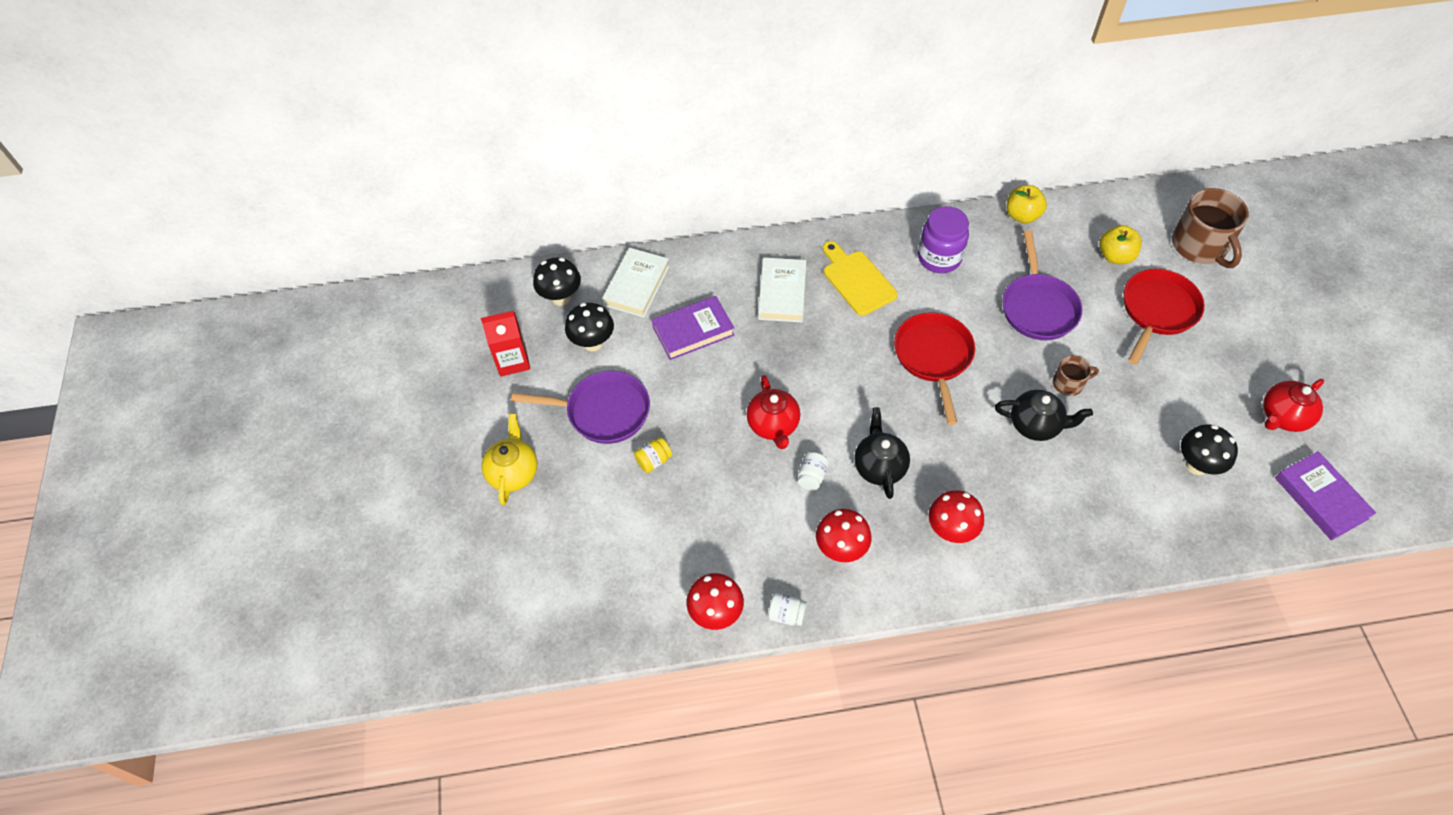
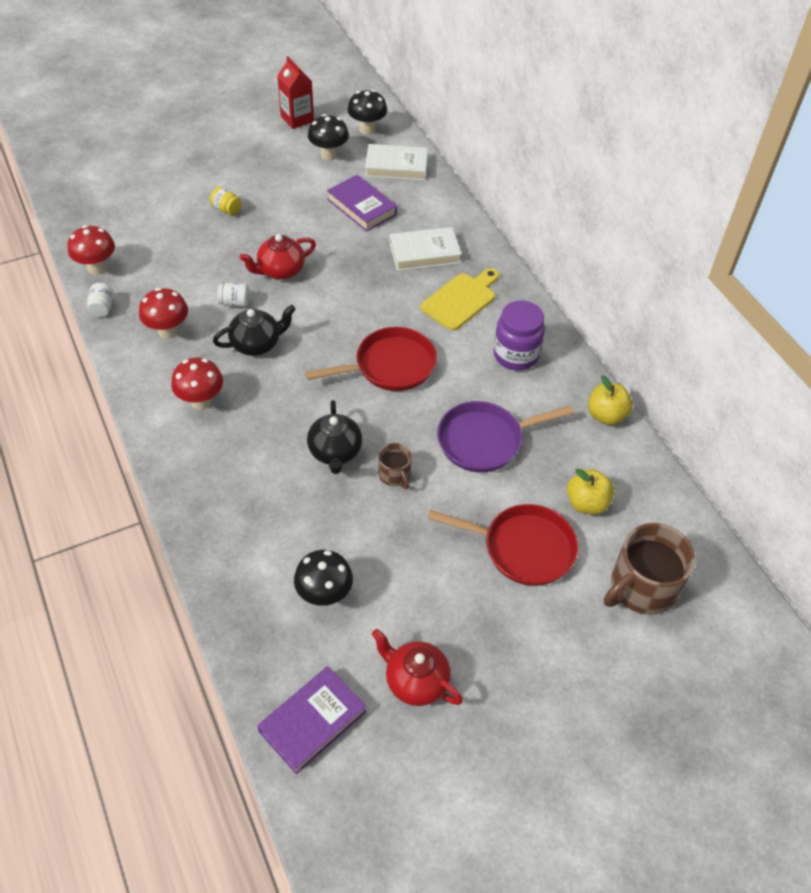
camera: 70 degrees right, 5 degrees down
(513, 472) = (198, 141): yellow teapot -> none
(602, 411) = (265, 173): purple pan -> none

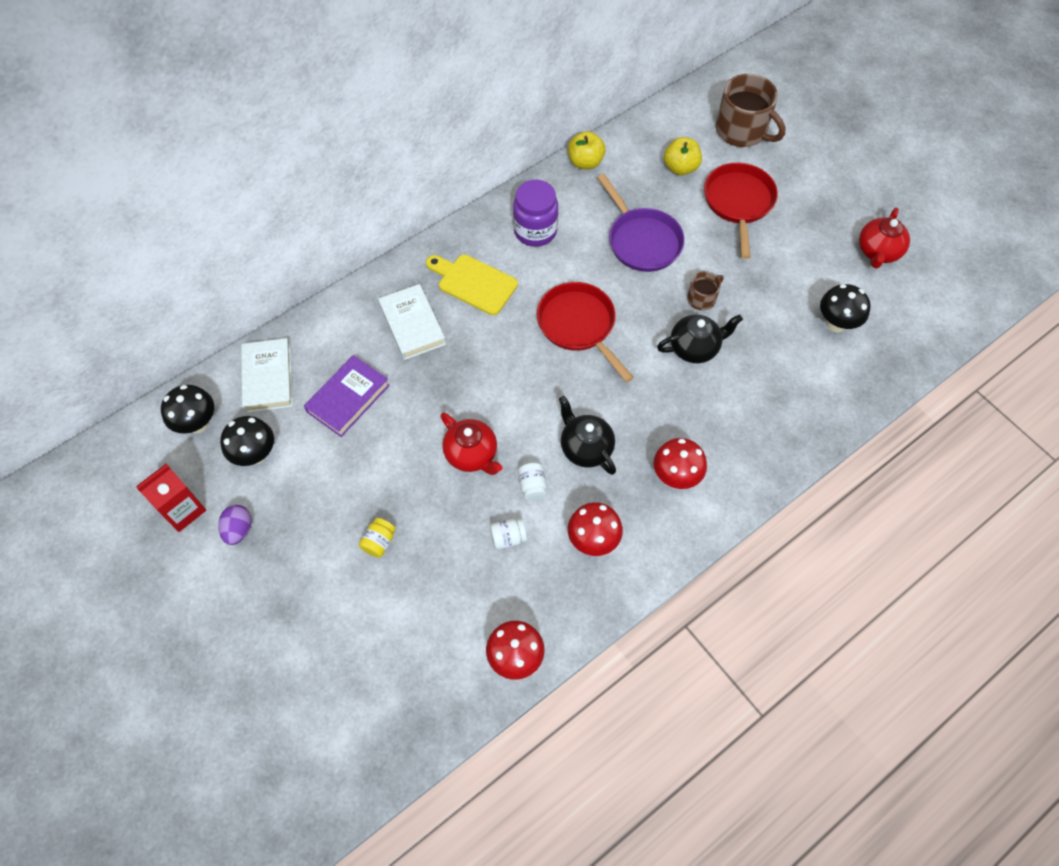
camera: 100 degrees left, 10 degrees up
(102, 308) = (578, 624): white jar -> white jar (508, 538)
(269, 143) = (239, 530): none -> purple egg
(312, 722) = (938, 308): purple book -> none

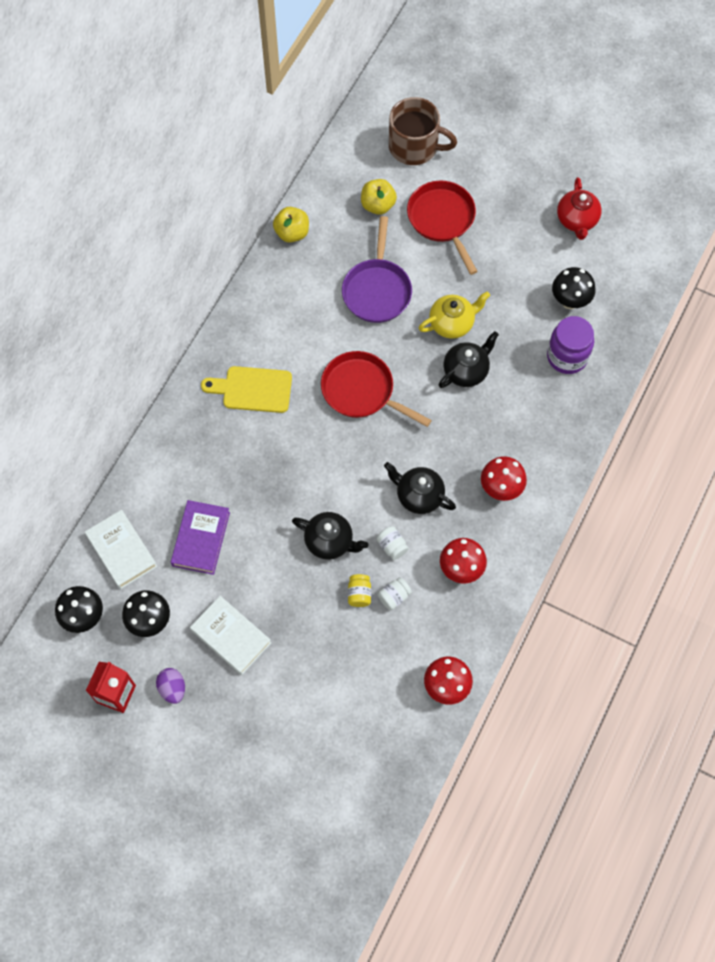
camera: 25 degrees left, 5 degrees up
(379, 542) = (293, 646): yellow jar -> yellow jar (359, 594)
(412, 325) = (220, 450): white book -> white book (231, 636)
(472, 454) = (330, 541): red teapot -> black teapot
(535, 231) = (281, 318): purple jar -> purple jar (567, 356)
(641, 240) = (377, 290): purple pan -> purple pan turned 60 degrees clockwise
(702, 298) = (452, 323): brown mug -> yellow teapot

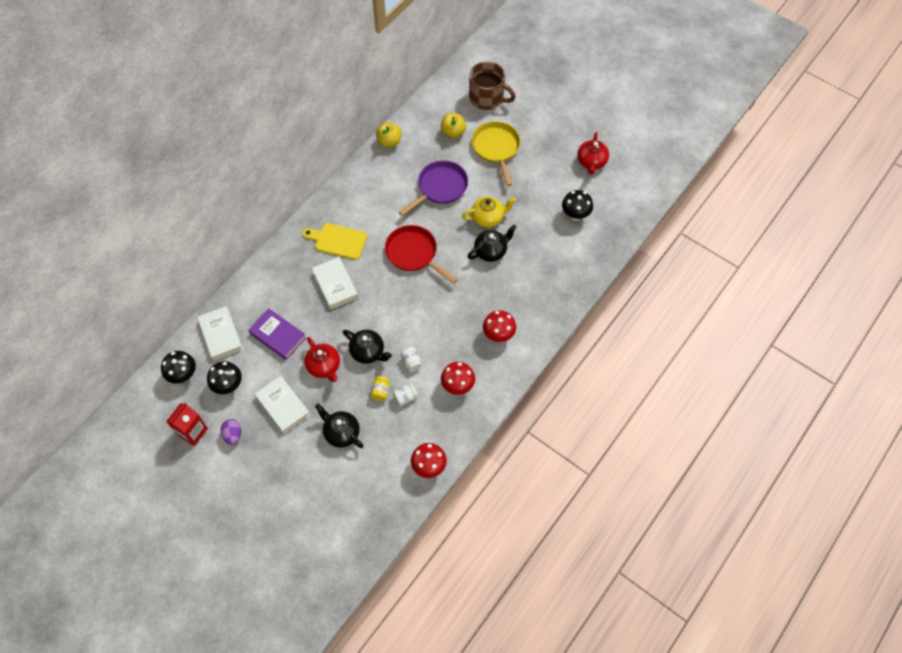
camera: 10 degrees right, 5 degrees down
(201, 539) = (278, 336): purple book -> purple book turned 75 degrees counterclockwise
(263, 453) = (335, 285): none -> white book
(274, 572) = (324, 366): none -> red teapot
(377, 290) = (440, 188): purple pan -> purple pan turned 150 degrees counterclockwise
(419, 496) = (438, 331): black teapot -> black teapot (341, 433)
(443, 220) = (496, 148): red pan -> yellow pan
(567, 356) = (565, 252): purple jar -> none

